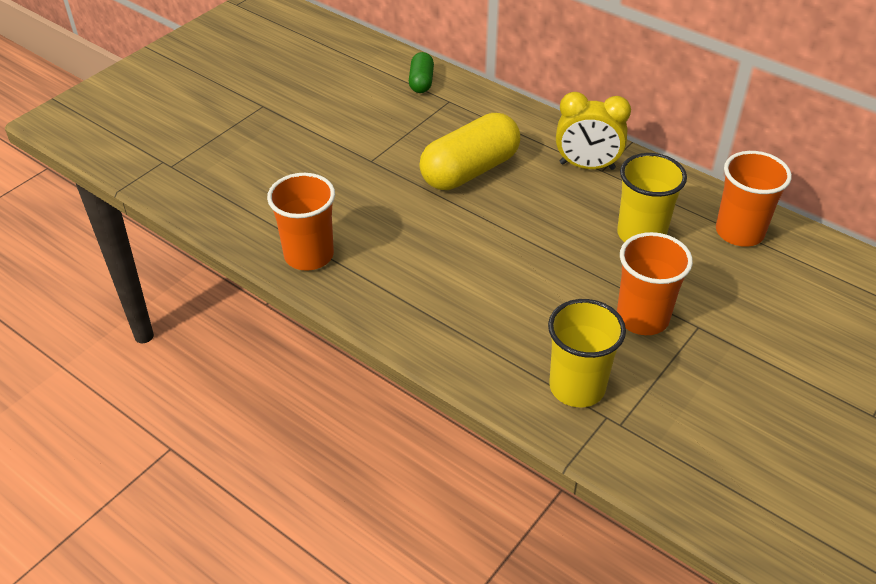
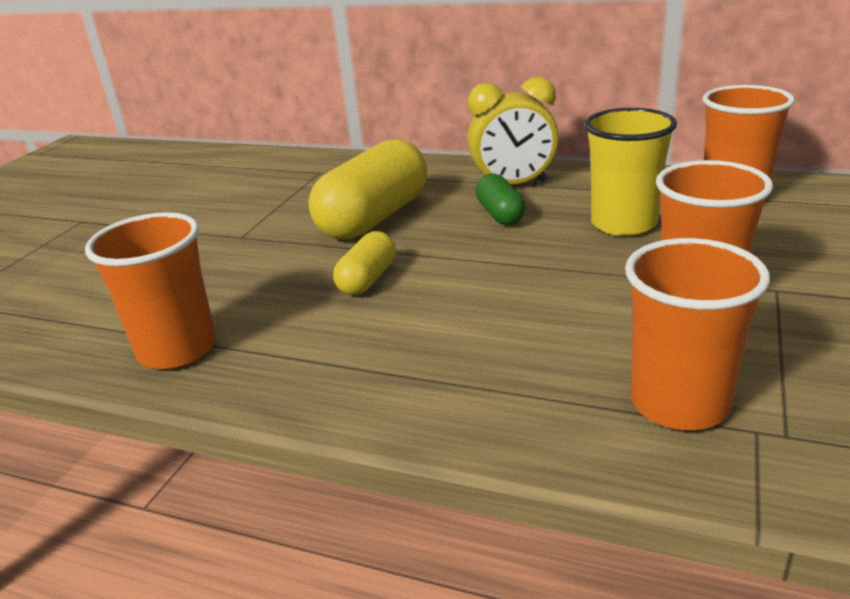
camera: 15 degrees left, 15 degrees down
(421, 82) = (279, 165): green capsule -> green capsule (500, 214)
(442, 232) = (367, 279): none -> yellow capsule
(577, 387) = (679, 403): yellow cup -> orange cup

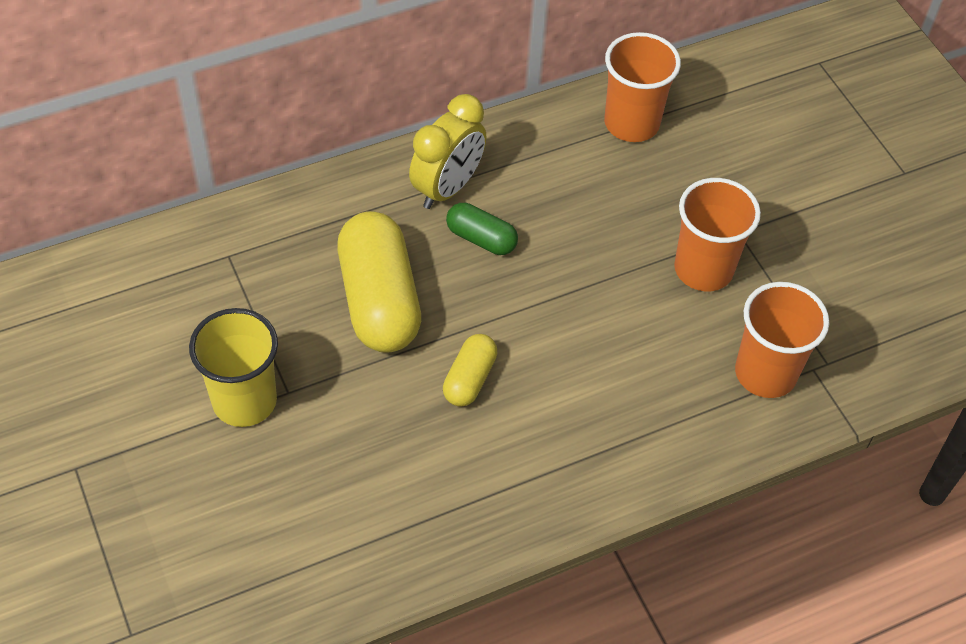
camera: 50 degrees left, 25 degrees up
(177, 349) = (424, 535): orange cup -> none
(367, 279) = (469, 379): yellow capsule -> yellow capsule turned 45 degrees clockwise
(623, 224) = (586, 203): yellow cup -> yellow cup (244, 401)

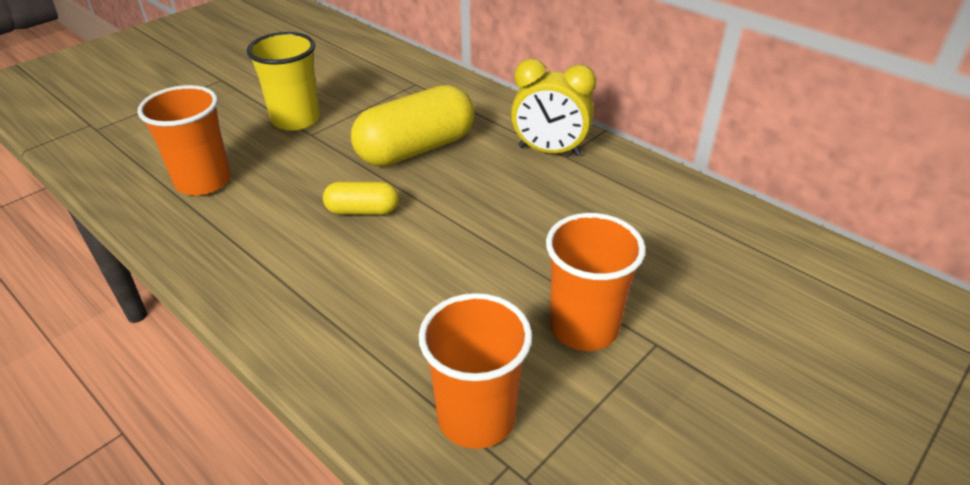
camera: 70 degrees right, 15 degrees down
(481, 239) = (511, 180): green capsule -> none
(631, 123) = (720, 230): orange cup -> orange cup (203, 181)

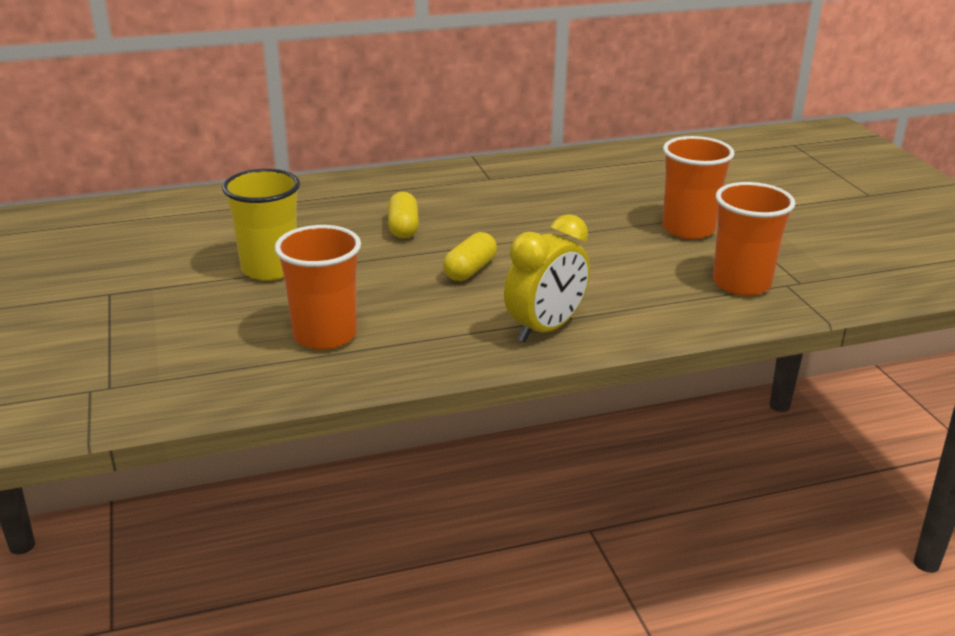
camera: 60 degrees left, 10 degrees down
(416, 149) = (403, 228): yellow capsule -> yellow capsule, size x0.51
(549, 151) = (476, 181): yellow clock -> yellow clock (545, 329)

